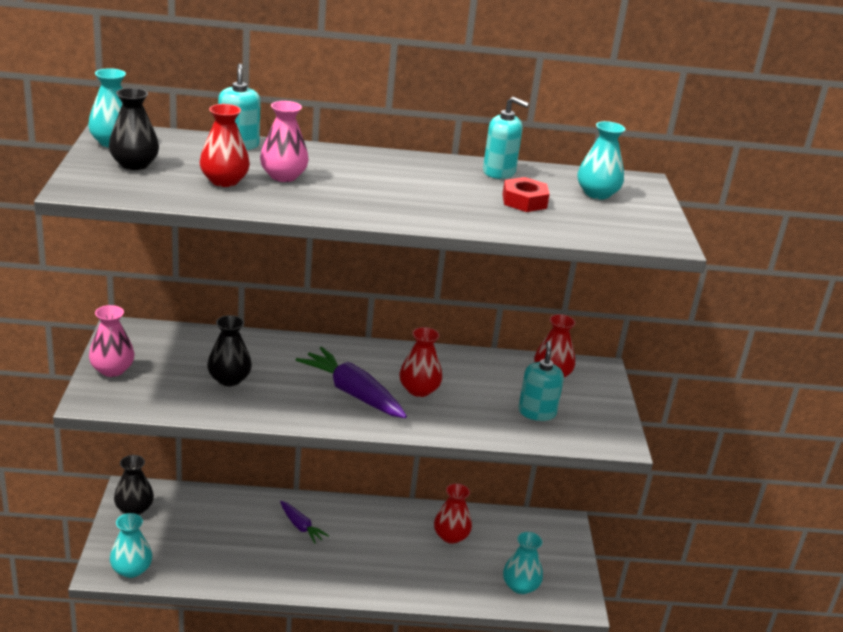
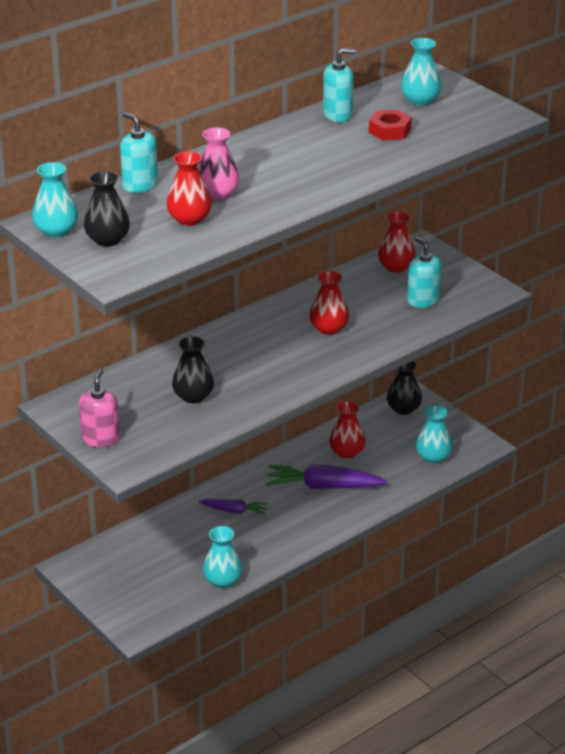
camera: 35 degrees left, 5 degrees up
(112, 370) = (101, 438): pink vase -> pink soap dispenser
(131, 569) = (155, 616): turquoise vase -> turquoise vase (222, 580)
(134, 508) = (92, 576): black vase -> black vase (403, 409)
(352, 393) = (289, 356): purple carrot -> purple carrot (323, 486)

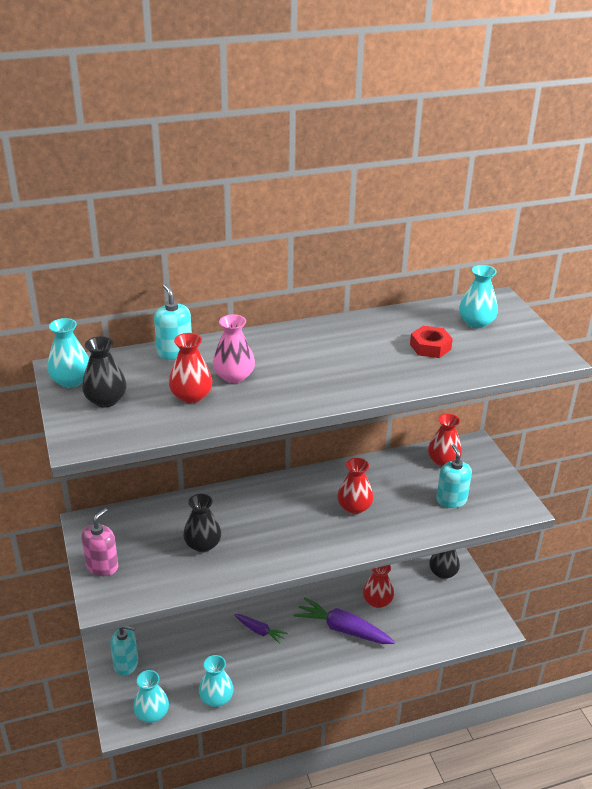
camera: 20 degrees right, 0 degrees up
(338, 115) = (392, 321): turquoise soap dispenser -> turquoise soap dispenser (126, 664)
(433, 457) = (448, 627): turquoise vase -> turquoise vase (152, 713)

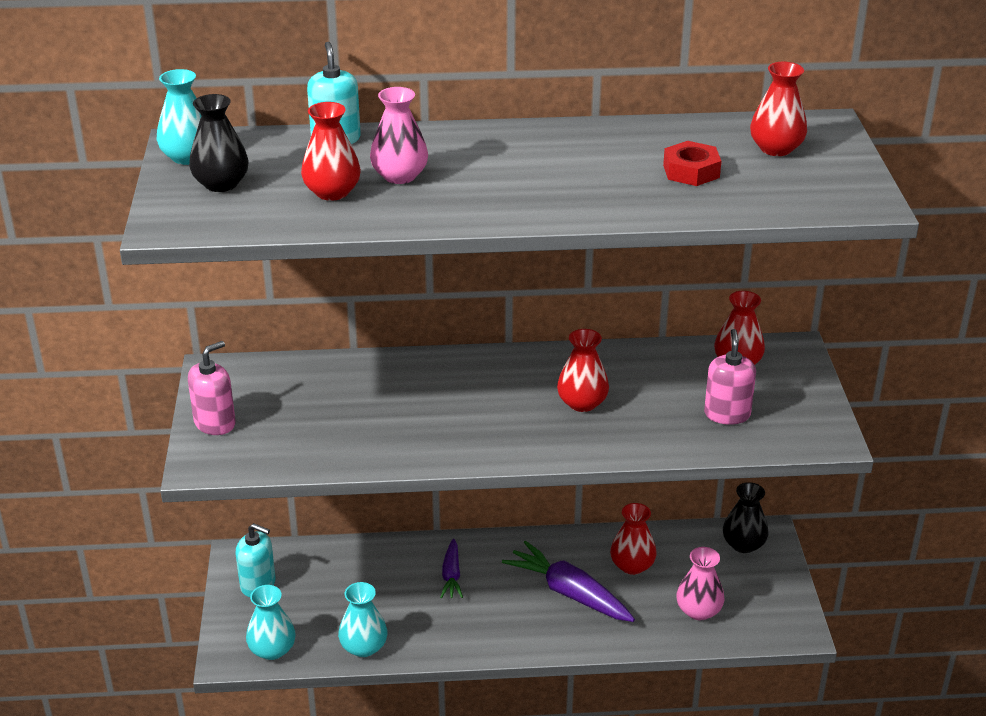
camera: 15 degrees right, 0 degrees up
(203, 545) = (355, 418): black vase -> none
(260, 631) = (451, 575): purple carrot -> purple carrot turned 45 degrees clockwise
(430, 626) = (698, 610): none -> pink vase
(451, 500) = (727, 414): turquoise soap dispenser -> pink soap dispenser
(476, 322) = (776, 149): turquoise vase -> red vase

